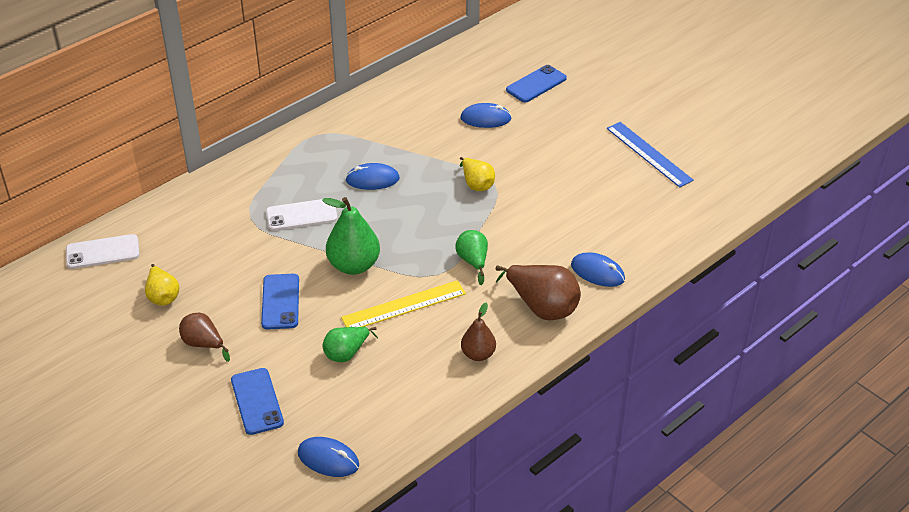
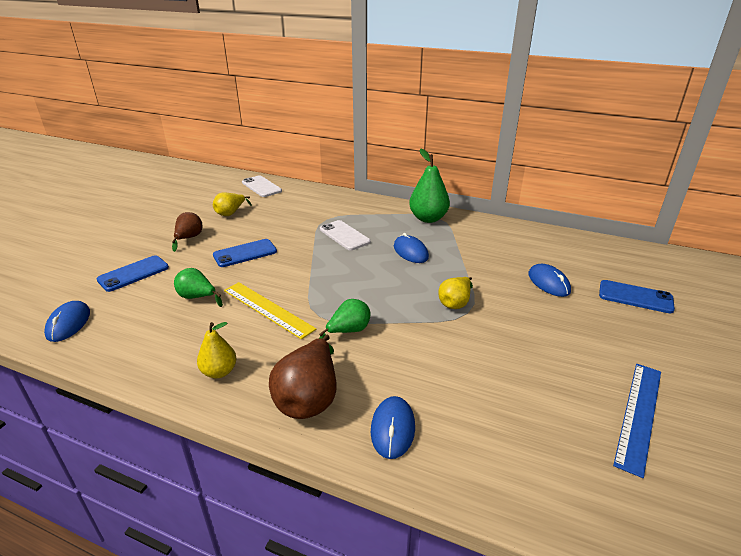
camera: 65 degrees right, 10 degrees down
(354, 265) = (303, 272): green pear -> green pear (428, 218)
(478, 354) = (219, 372): brown pear -> yellow pear

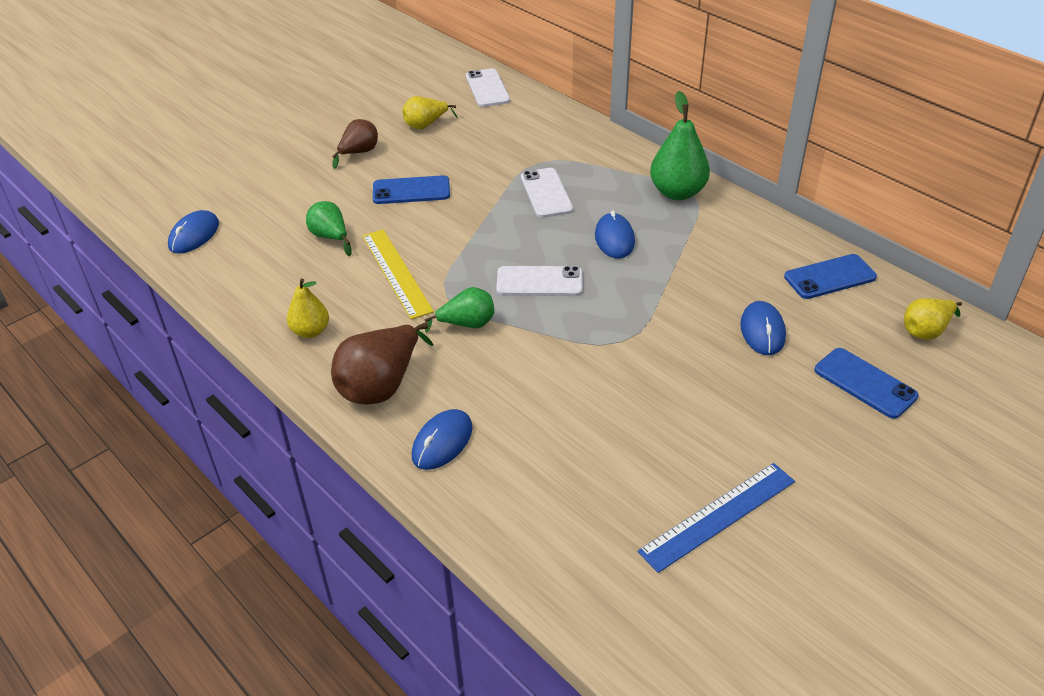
camera: 25 degrees right, 10 degrees up
(133, 274) = (278, 189): blue phone -> blue phone (830, 277)
(381, 289) = (539, 282): none -> white phone
(455, 303) = (616, 324): yellow pear -> yellow pear (926, 331)

